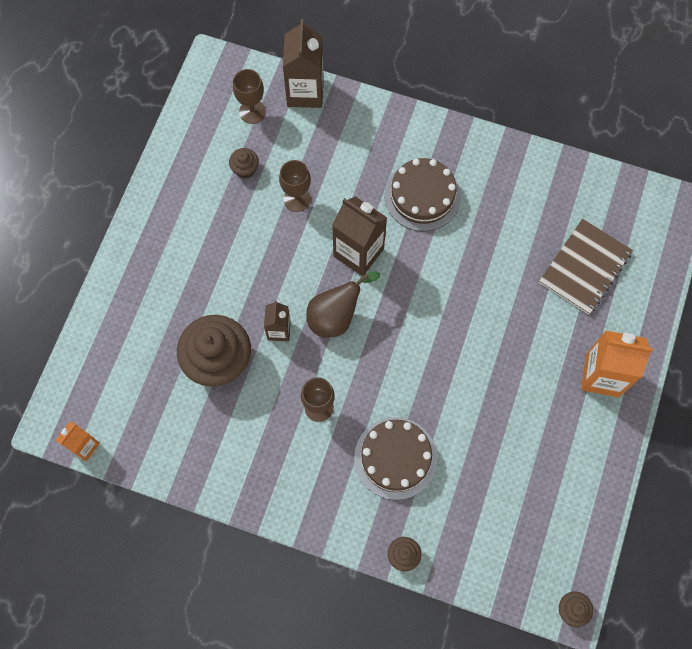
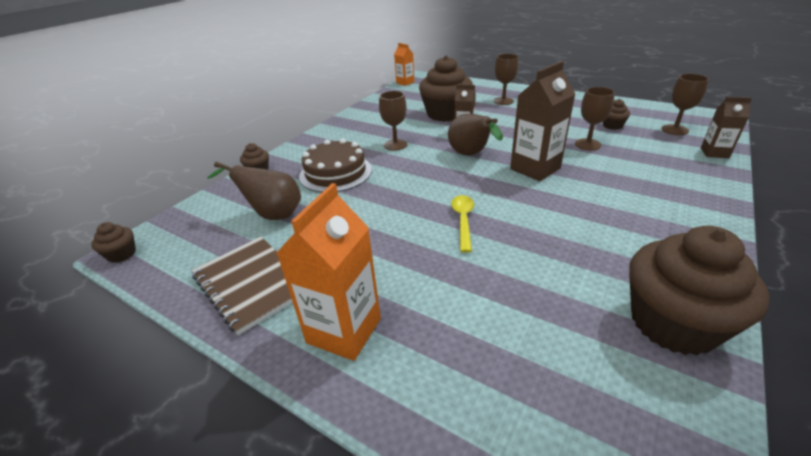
camera: 105 degrees right, 35 degrees down
(167, 289) = (503, 101): none -> brown goblet
(305, 92) = (714, 153): brown carton -> brown carton, size x0.57
(422, 196) = (610, 209): brown cake -> none
(461, 312) = (463, 220): none -> yellow spoon
(485, 492) = (272, 215): none -> brown pear
(544, 179) = (673, 323): none -> brown cupcake
(584, 267) = (517, 344): brown notebook -> brown notebook (252, 283)

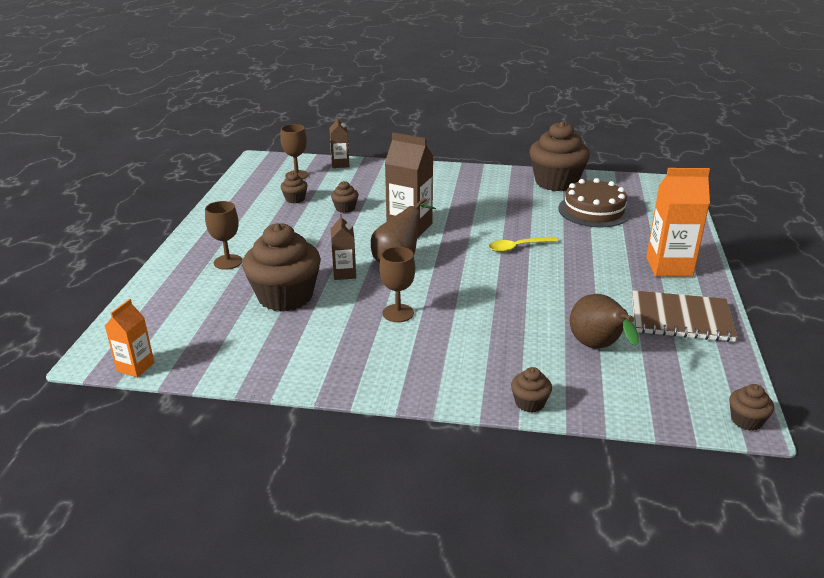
camera: 115 degrees left, 5 degrees down
(252, 283) = (681, 318): brown notebook -> brown notebook turned 75 degrees clockwise
(335, 173) = (491, 336): brown cake -> brown cake (594, 211)
(587, 144) = (345, 208): brown goblet -> brown cupcake

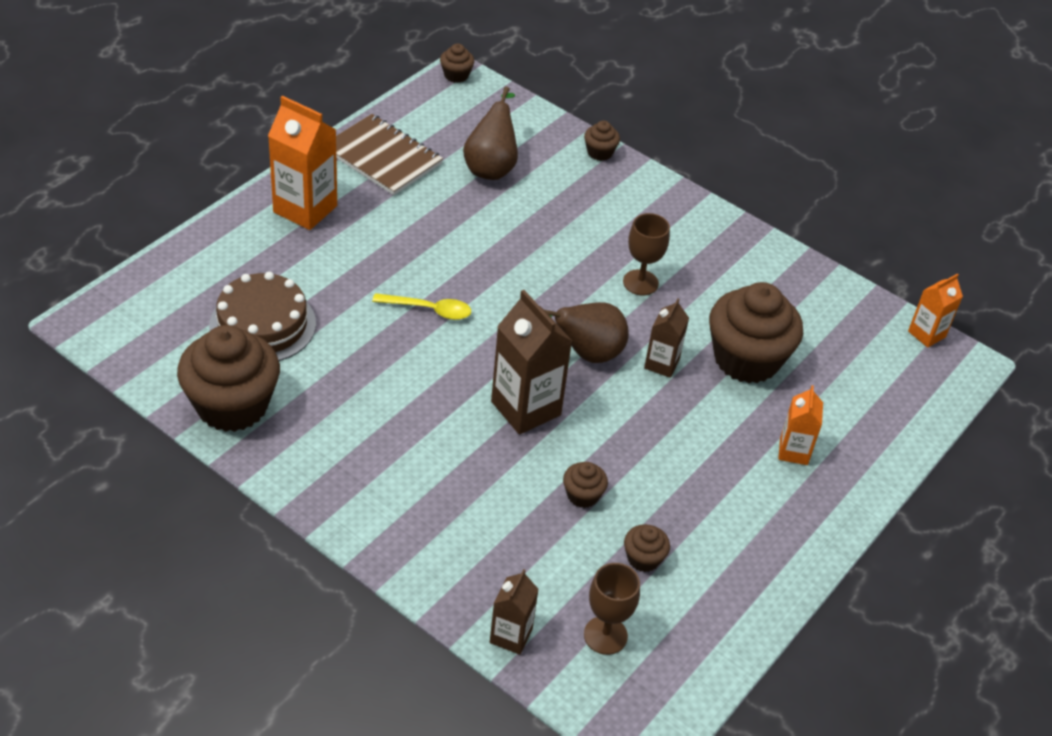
camera: 155 degrees left, 15 degrees up
(228, 262) = (793, 451): brown goblet -> orange carton

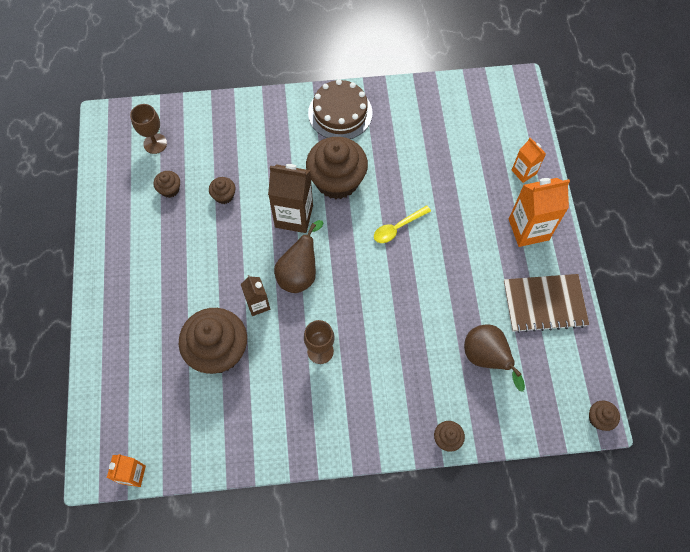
camera: 140 degrees right, 20 degrees up
(232, 405) = (411, 104): brown cupcake -> brown cupcake (337, 181)
(263, 324) = (454, 149): brown cake -> brown cake (340, 113)
(511, 636) = (192, 112): brown carton -> none
(793, 451) = (147, 311): orange carton -> orange carton (523, 172)

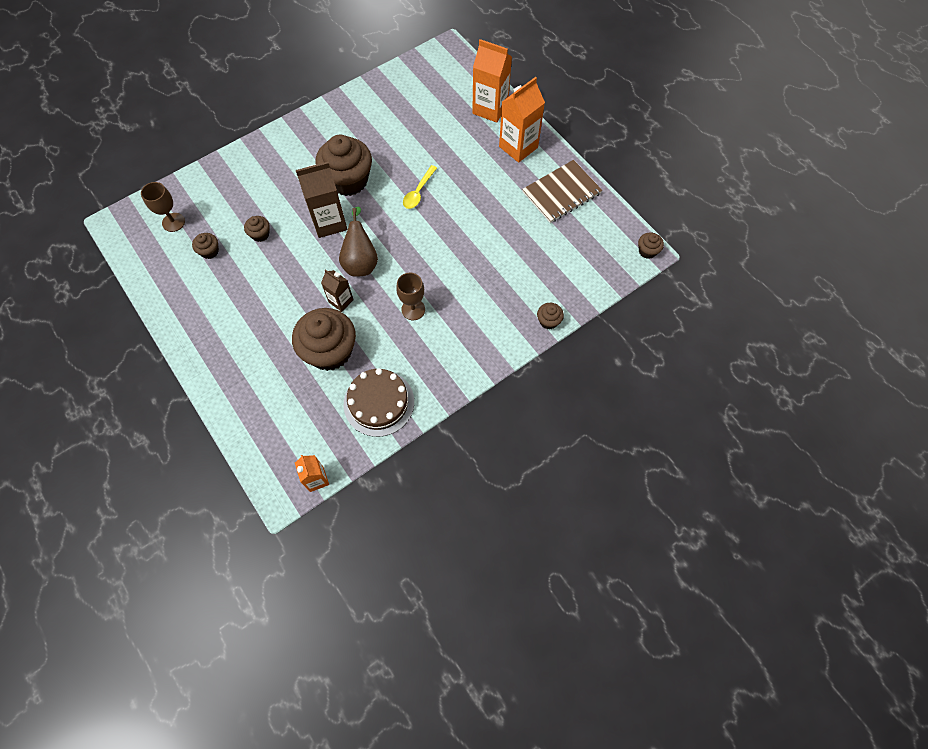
camera: 30 degrees left, 0 degrees up
(340, 113) = (319, 129): brown cake -> brown cake (379, 403)
(486, 358) = (543, 251): brown pear -> none
(523, 172) = (490, 109): orange carton -> orange carton, size x1.74

